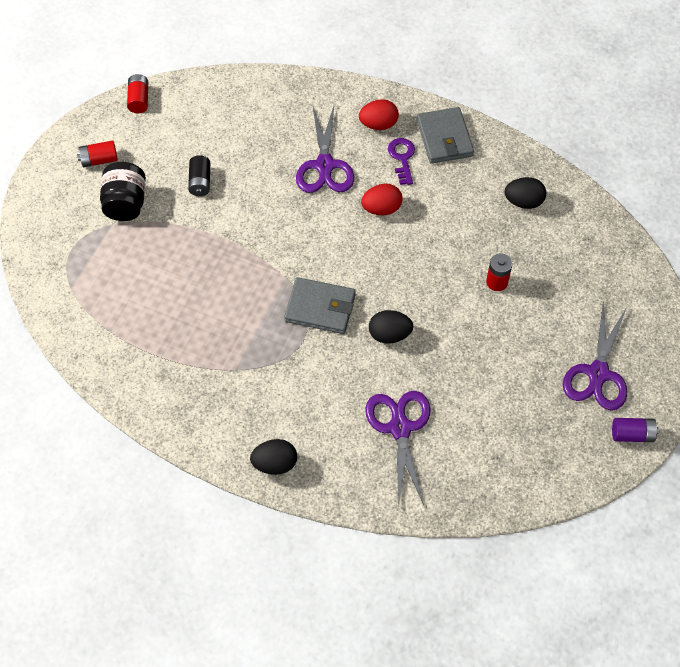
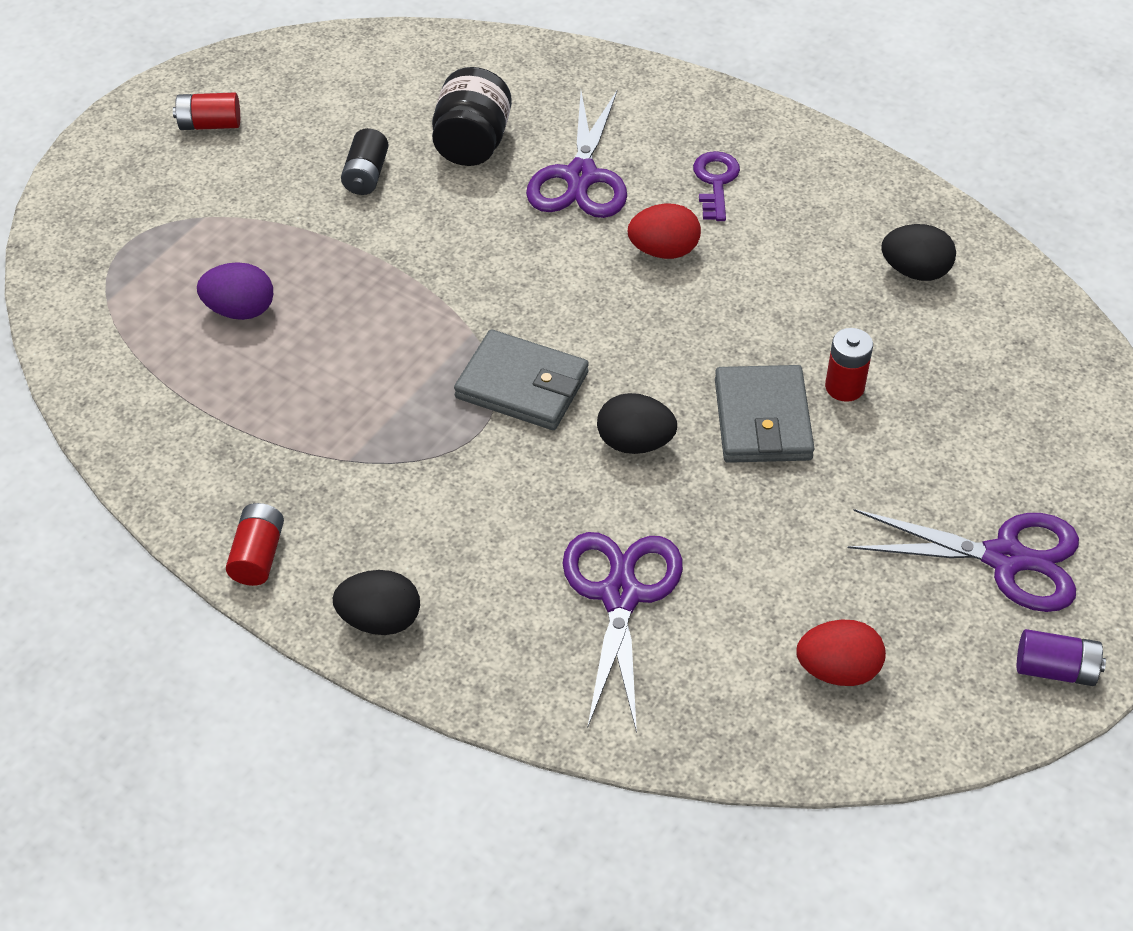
camera: 10 degrees right, 10 degrees down
(126, 203) = (234, 190): black jar -> black jar (472, 144)
(139, 99) = (298, 50): red battery -> red battery (258, 555)
(150, 283) = (240, 310): none -> purple egg
(378, 124) = (685, 129): red egg -> red egg (837, 670)
(444, 138) = (794, 162): grey wallet -> grey wallet (762, 419)
(598, 374) = (1005, 558): purple scissors -> purple scissors turned 105 degrees counterclockwise

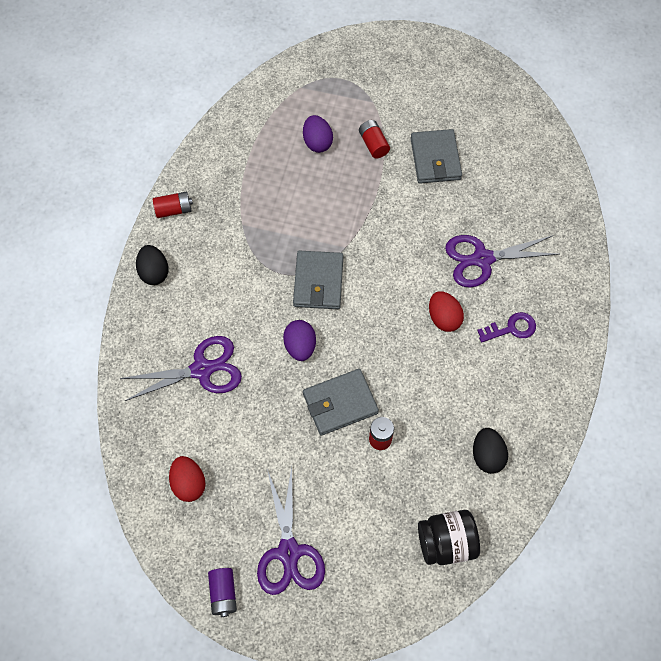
camera: 70 degrees right, 15 degrees up
(210, 124) = (439, 77): red battery -> red battery (373, 144)
(366, 175) = (435, 159): black battery -> grey wallet
(472, 144) = (483, 198): black jar -> black jar (446, 542)
(635, 443) = (300, 346): black egg -> purple egg

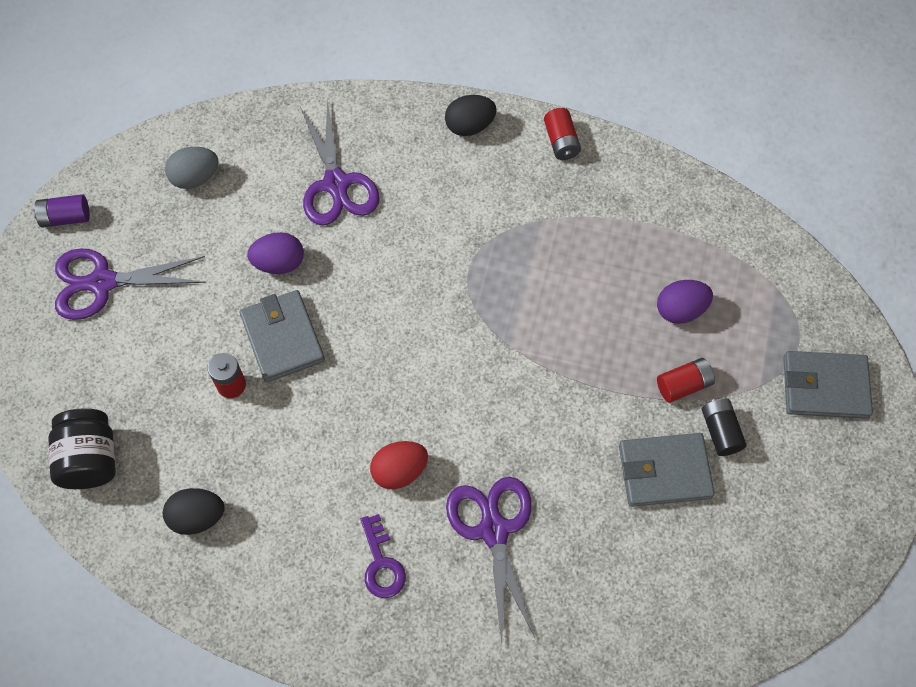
camera: 90 degrees right, 0 degrees up
(189, 483) = (195, 178): red egg -> grey egg
(300, 346) = (363, 291): purple egg -> purple egg (279, 263)
(318, 282) = (456, 312): grey wallet -> grey wallet (825, 387)
(406, 126) = (720, 431): none -> black battery

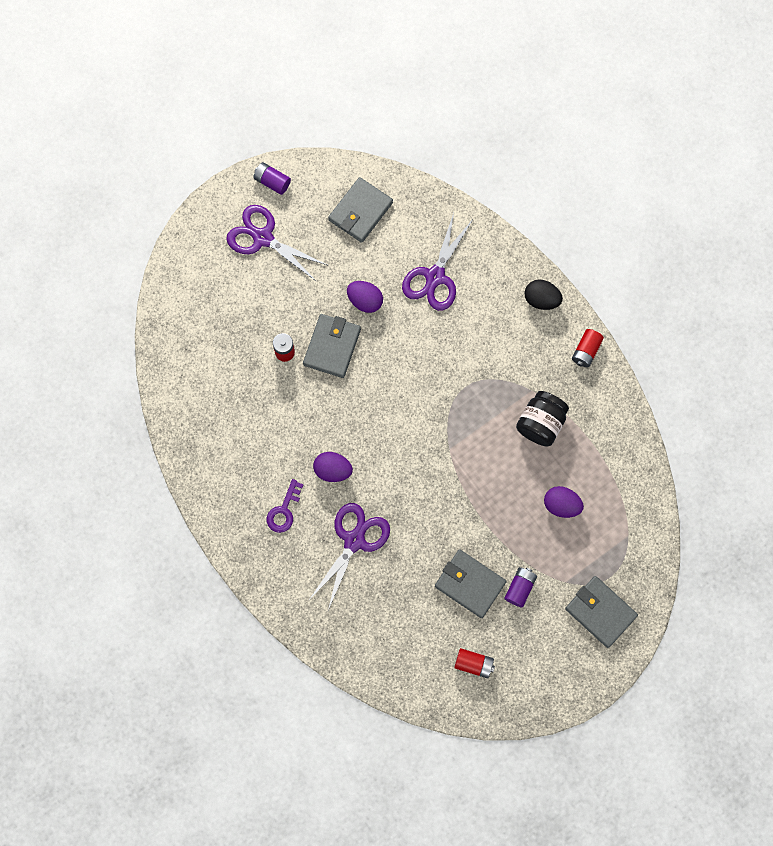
camera: 40 degrees right, 10 degrees up
(90, 459) = (183, 336): black jar -> black jar (540, 423)
(195, 178) = (360, 211): grey egg -> grey wallet
(197, 517) = (213, 411): black egg -> none
(399, 471) = (333, 470): red egg -> purple egg
(683, 385) = (523, 547): red battery -> red battery (473, 664)
(720, 431) = (520, 588): black battery -> purple battery

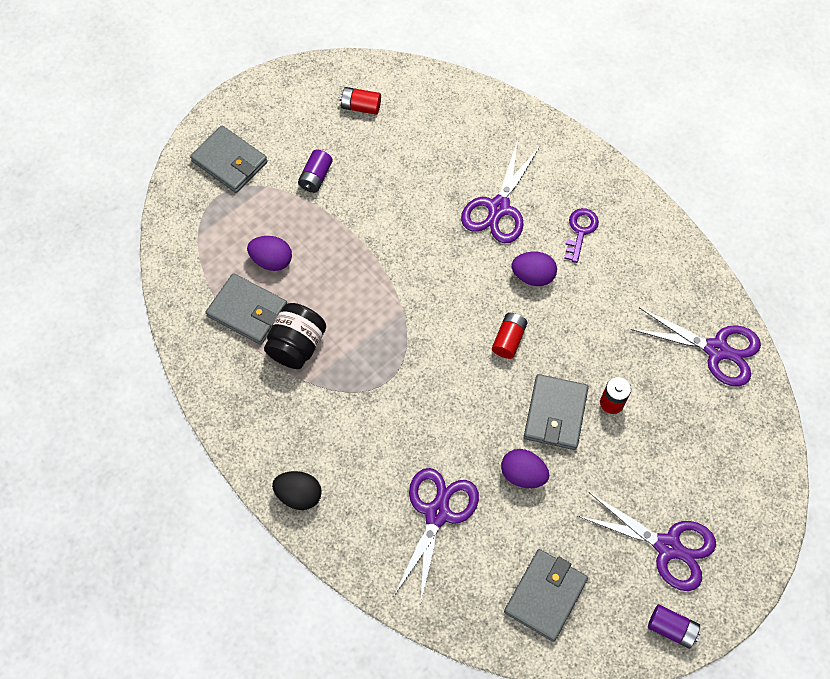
camera: 175 degrees right, 10 degrees down
(189, 389) = (716, 350): none -> purple scissors
(470, 584) = (369, 177): grey wallet -> grey wallet (247, 311)
(586, 351) = (242, 434): red battery -> red battery (508, 339)

